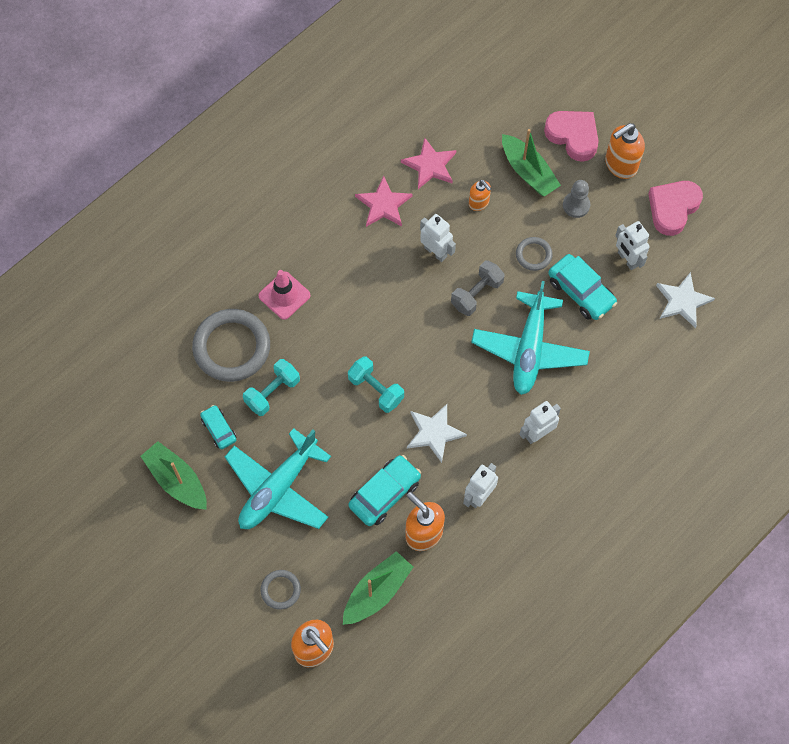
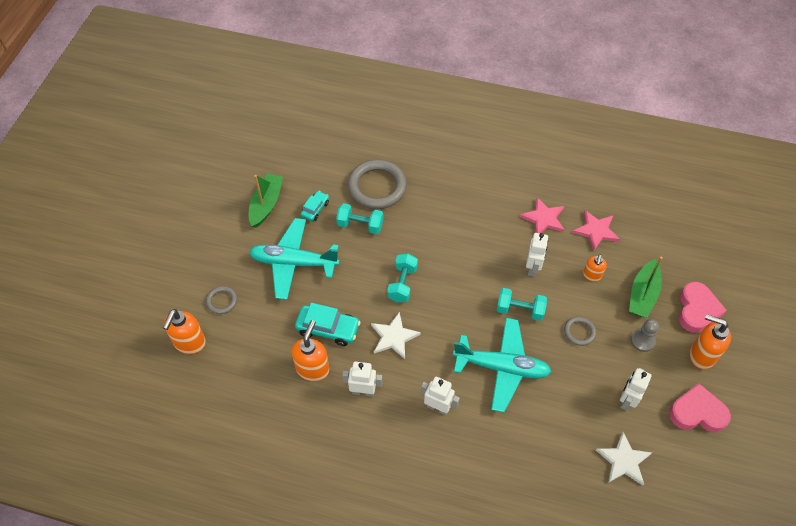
camera: 60 degrees right, 10 degrees down
(284, 295) = (434, 196): pink traffic cone -> none
(377, 592) = (252, 361): green boat -> none
(476, 294) = (520, 310): grey dumbbell -> turquoise dumbbell
(529, 349) = (501, 367): turquoise plane -> turquoise plane turned 150 degrees counterclockwise
(581, 292) = (574, 380): turquoise car -> none

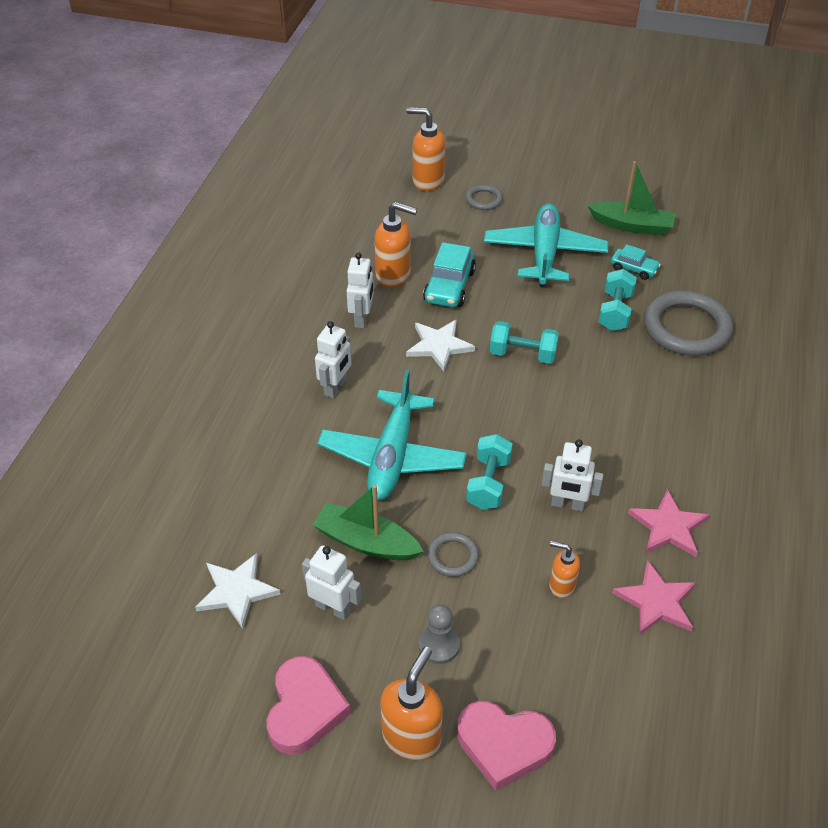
camera: 90 degrees right, 10 degrees down
(643, 295) = (529, 658): green boat -> green boat (366, 542)

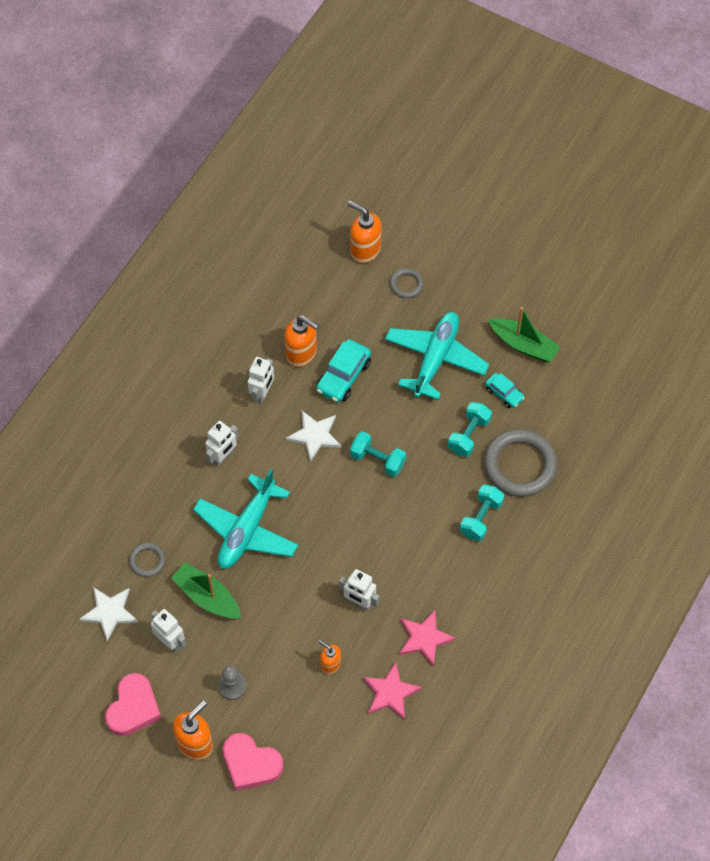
camera: 15 degrees right, 15 degrees up
(452, 556) = (263, 623): grey ring -> grey ring (147, 561)
(488, 483) = (309, 570): turquoise dumbbell -> turquoise dumbbell (481, 518)

